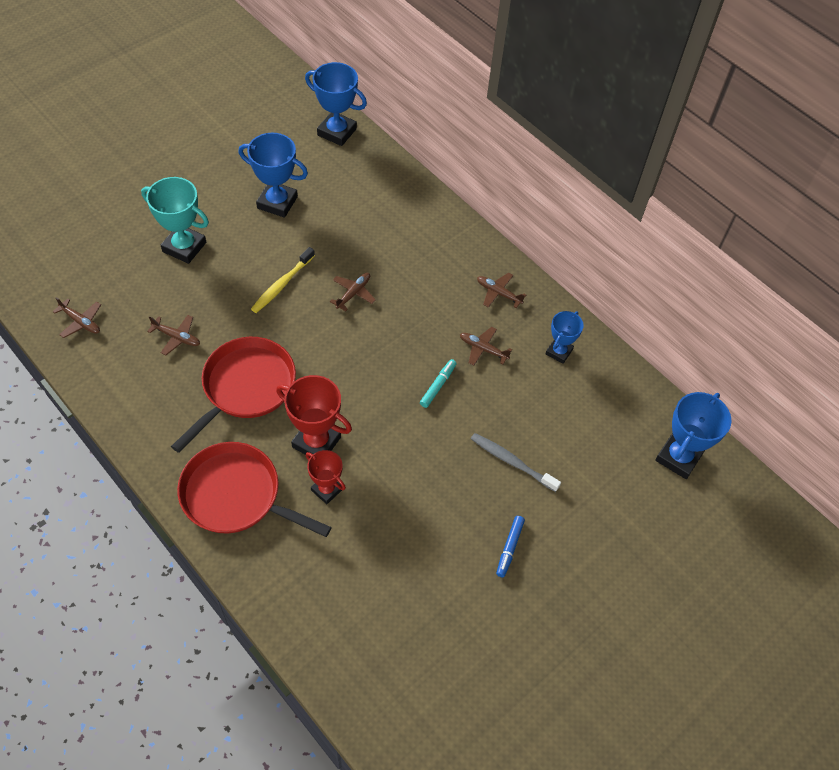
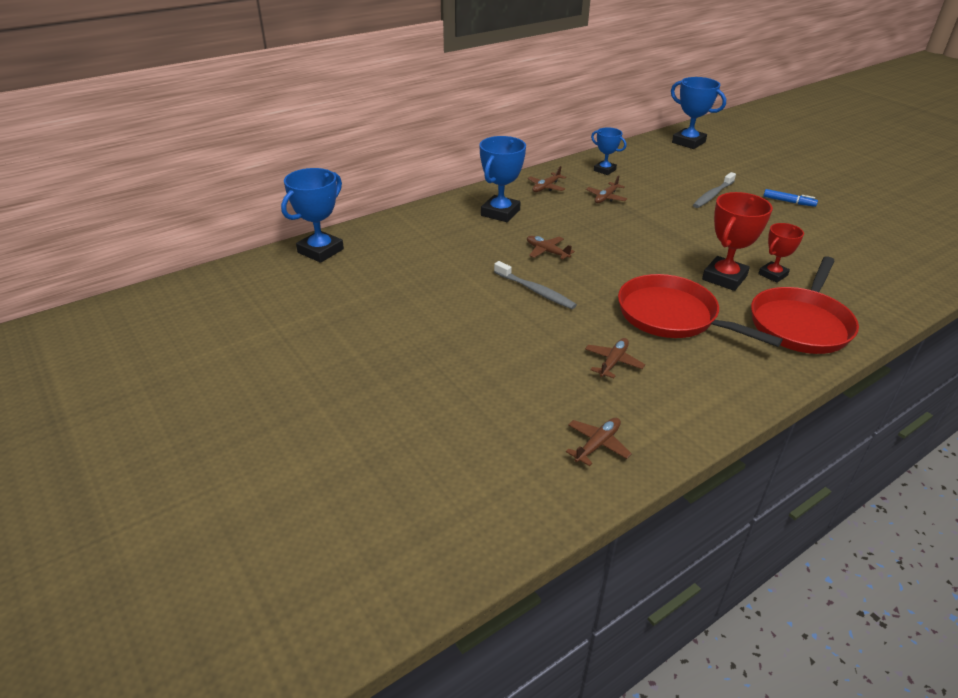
camera: 80 degrees left, 20 degrees down
(184, 247) = (475, 357): turquoise trophy -> none
(277, 202) = (416, 290): blue trophy -> blue trophy (500, 213)
(282, 285) = (535, 291): yellow toothbrush -> grey toothbrush
(438, 386) = (647, 218): turquoise marker -> none

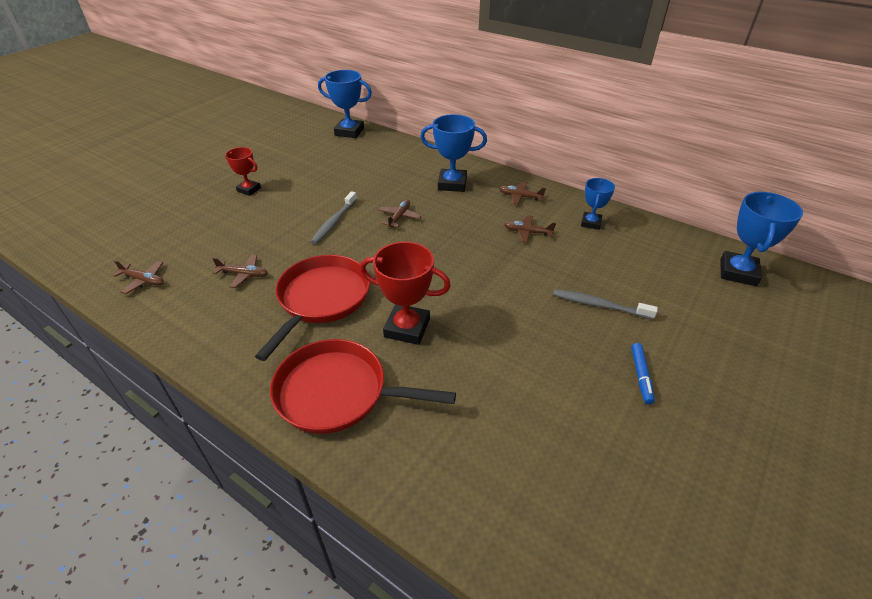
camera: 70 degrees right, 5 degrees up
(772, 274) = (433, 366): red trophy -> red trophy (249, 189)

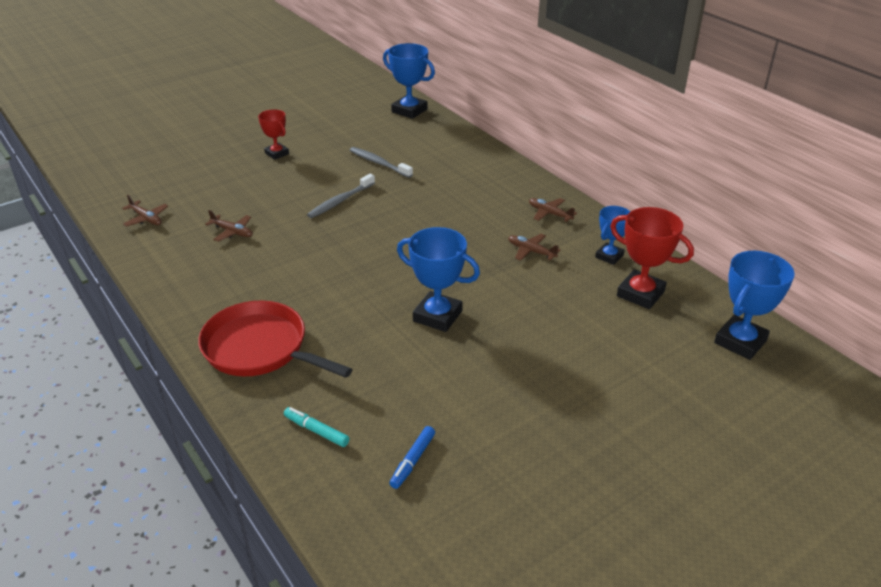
camera: 20 degrees right, 5 degrees down
(321, 299) = (289, 268): red pan -> none
(399, 217) = (407, 209): brown plane -> none
(407, 328) = (351, 311): red trophy -> red trophy (640, 294)
(448, 471) = (316, 431): none -> turquoise marker
(452, 184) = (484, 186): blue trophy -> blue trophy (437, 316)
(599, 305) = (555, 336): grey toothbrush -> grey toothbrush (379, 163)
(641, 376) = (548, 407): blue marker -> blue marker (412, 461)

